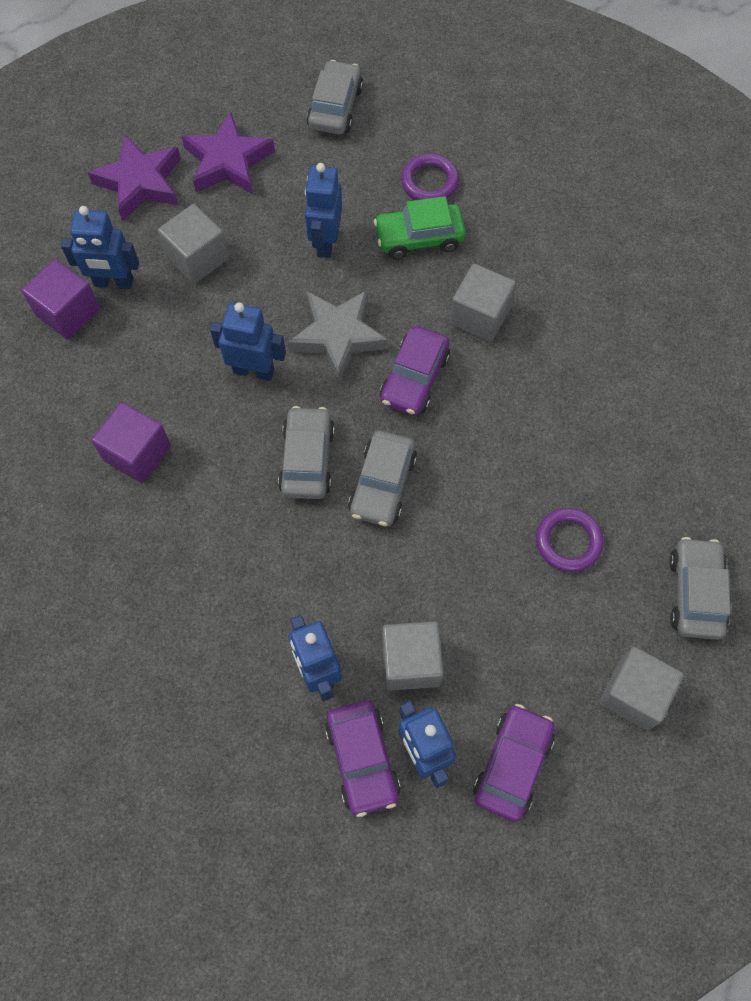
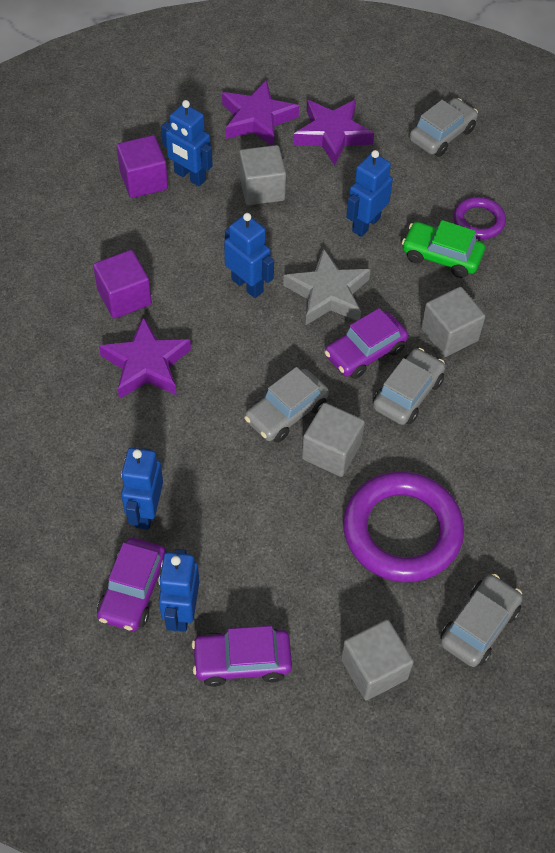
camera: 30 degrees right, 10 degrees down
(210, 514) = (146, 364): none -> purple star
(307, 459) = (243, 365): grey car -> grey car (407, 394)
(411, 662) = (217, 546): grey cube -> grey cube (331, 451)
(512, 764) = (242, 661): purple car -> purple car turned 150 degrees counterclockwise
(568, 541) = (402, 531): purple ring -> purple ring, size x1.94

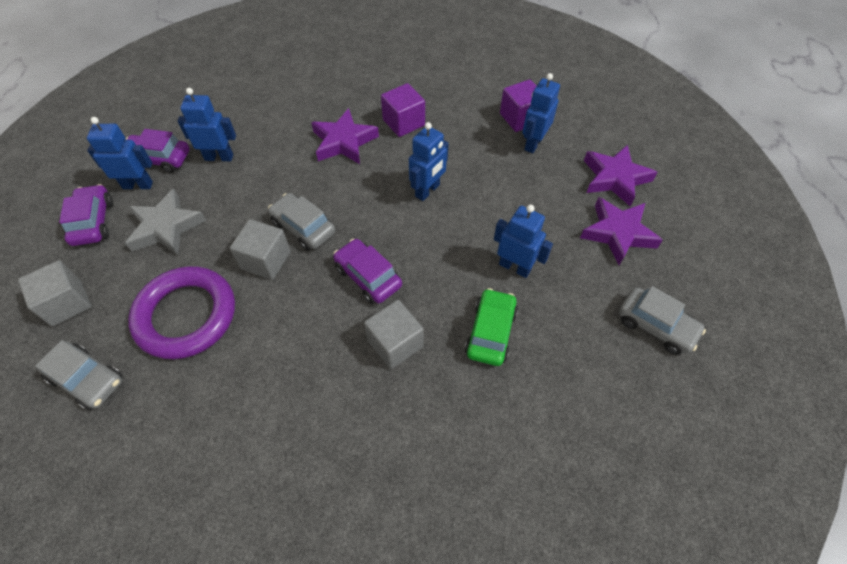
camera: 85 degrees right, 0 degrees up
(262, 189) = (534, 189): grey cube -> none
(328, 293) = (428, 245): grey star -> grey star (166, 227)
(407, 394) = (325, 312): grey car -> none
(478, 221) = (546, 365): purple ring -> none

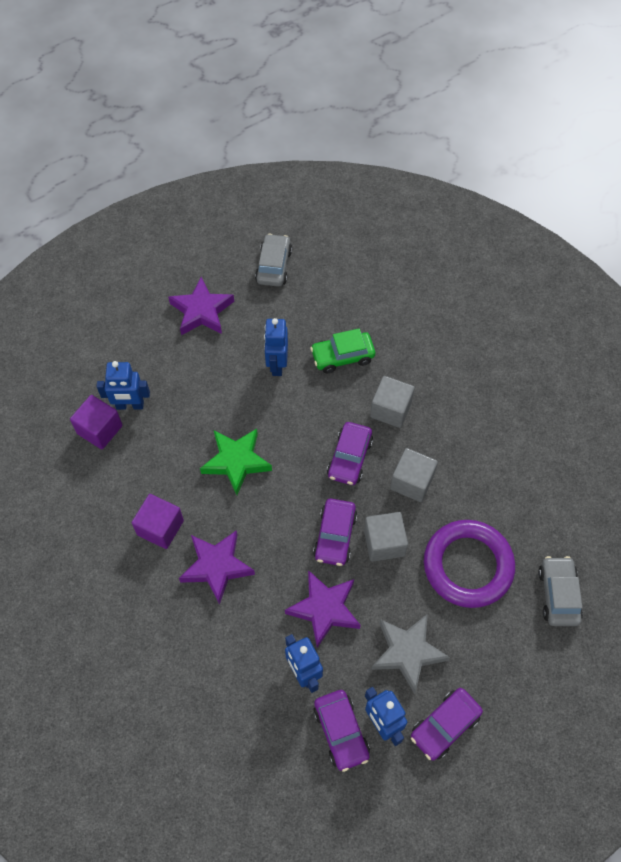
camera: 120 degrees left, 5 degrees up
(67, 303) = (523, 669): grey cube -> grey cube (412, 482)
(303, 227) = (335, 536): grey car -> purple car
(427, 191) = (236, 461): blue robot -> green star
(615, 178) = (141, 331): purple star -> purple star (324, 609)

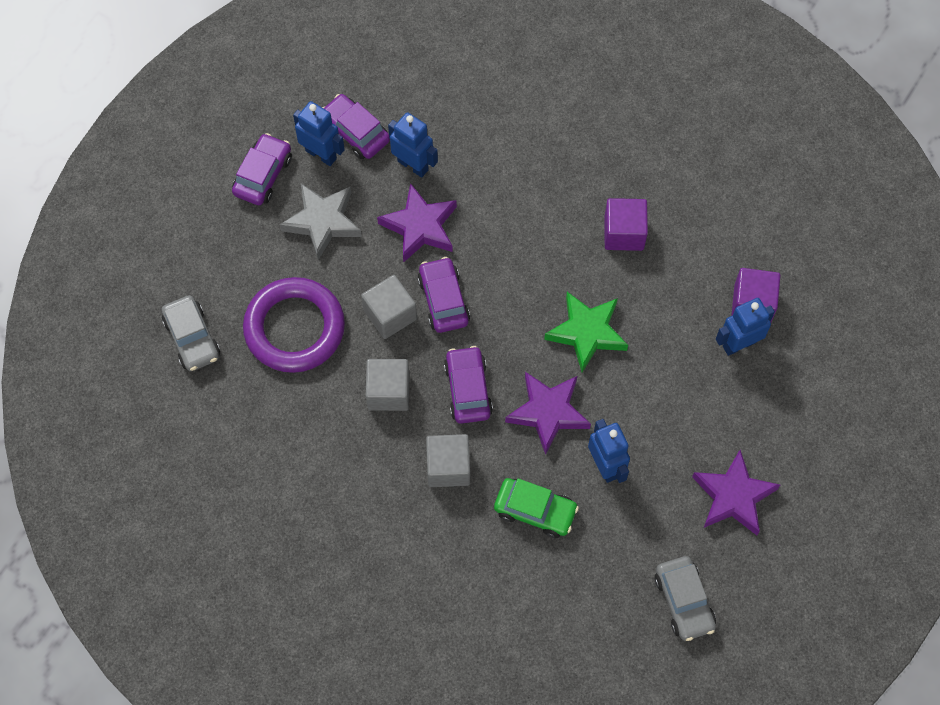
camera: 155 degrees right, 5 degrees up
(216, 567) = (546, 220): purple star -> purple star (548, 412)
(342, 356) = (535, 511): green car -> green car turned 60 degrees clockwise

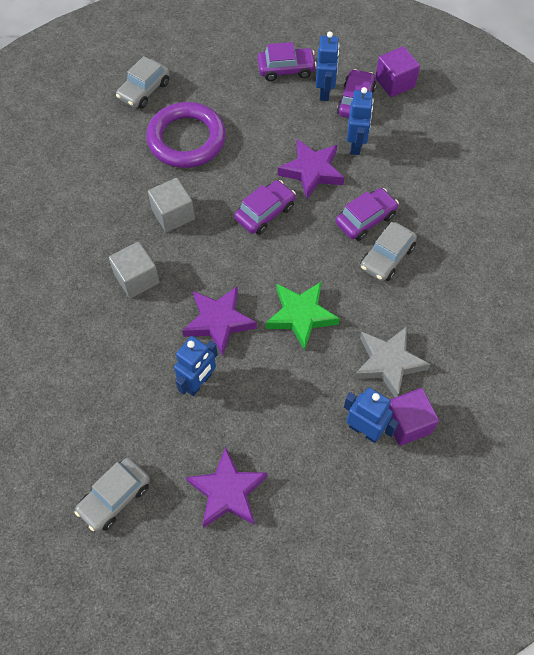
camera: 60 degrees right, 5 degrees down
(322, 222) = (275, 116): grey star -> grey star (388, 363)
(390, 314) = (232, 187): grey cube -> none
(468, 389) = (205, 261): purple car -> purple car (365, 219)
(535, 511) = (134, 352): green car -> none
(568, 217) = (387, 257): none -> grey car
(624, 233) = (401, 300): purple cube -> purple cube (395, 82)

